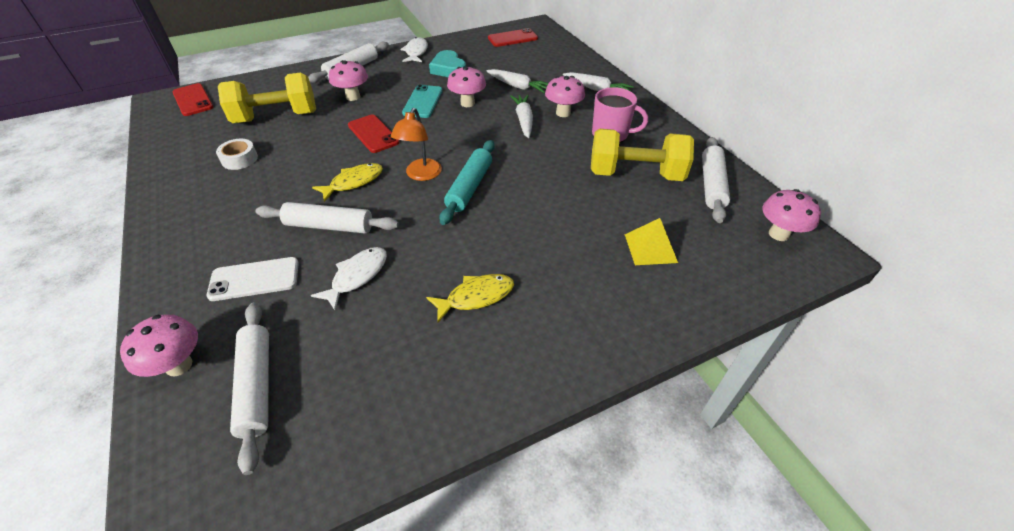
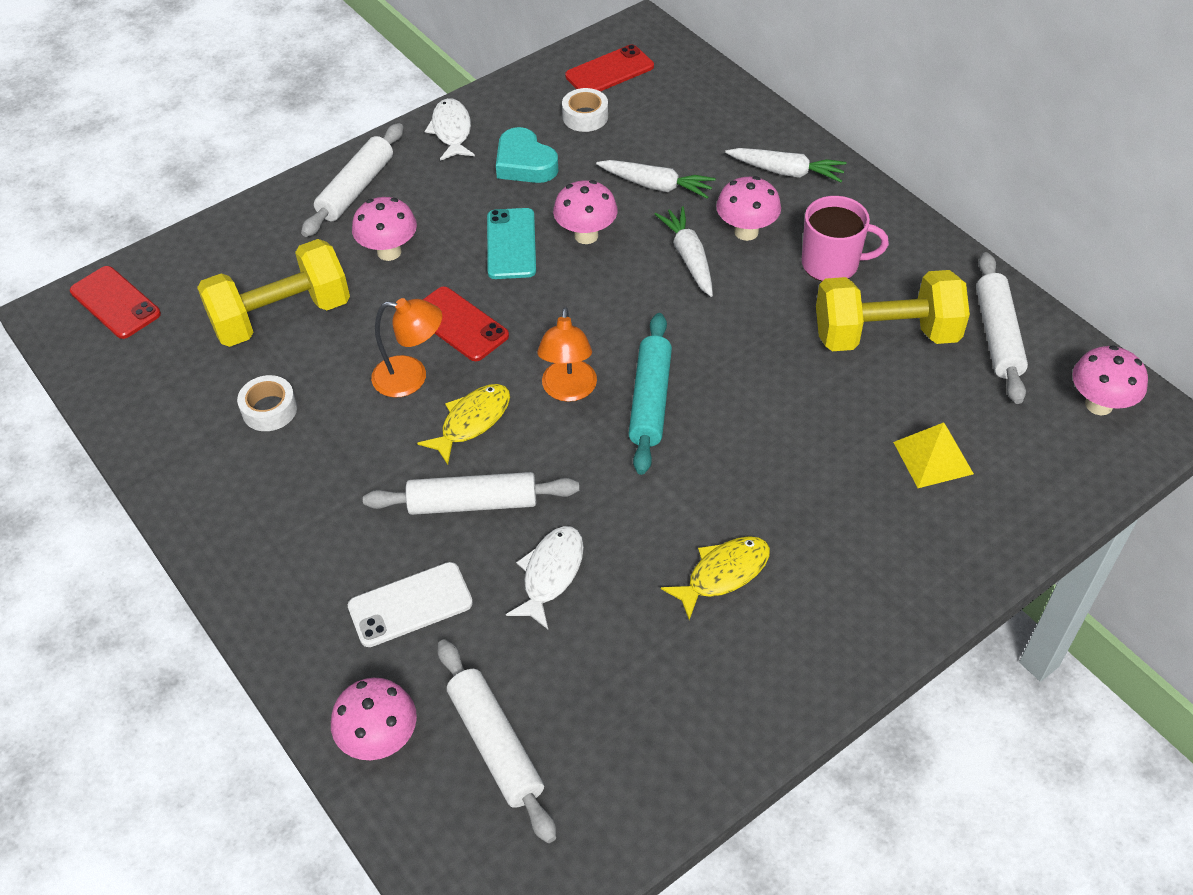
camera: 10 degrees left, 5 degrees up
(330, 155) = (411, 377): none -> orange lamp
(491, 54) = (585, 116): none -> white tape

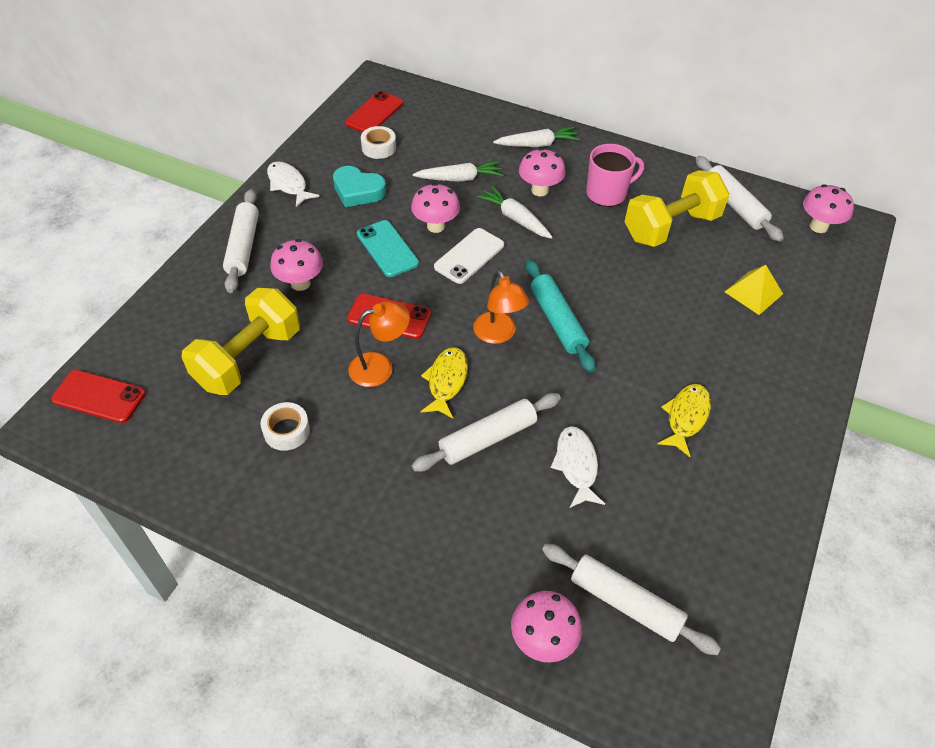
camera: 30 degrees left, 0 degrees up
(410, 605) = (494, 530): white phone -> white phone (469, 256)

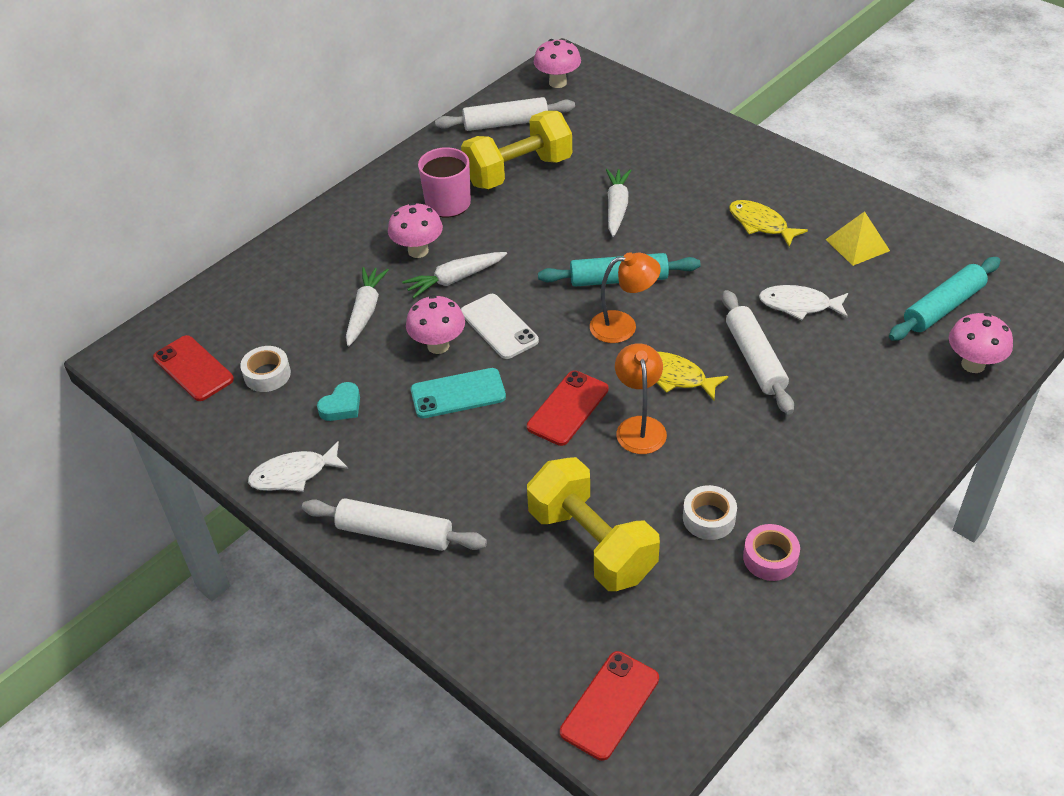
camera: 70 degrees left, 5 degrees down
(249, 481) = (770, 558): none -> pink tape
(300, 283) = (485, 481): pink mushroom -> none
(358, 191) = (341, 406): turquoise heart -> turquoise heart, size x0.65
(537, 144) = (339, 236): white carrot -> white carrot (617, 207)
(625, 603) = (943, 307): white rolling pin -> turquoise rolling pin
(671, 227) = (518, 171): yellow dumbbell -> yellow dumbbell turned 75 degrees clockwise
(753, 292) = (626, 144): yellow pyramid -> yellow pyramid (857, 245)

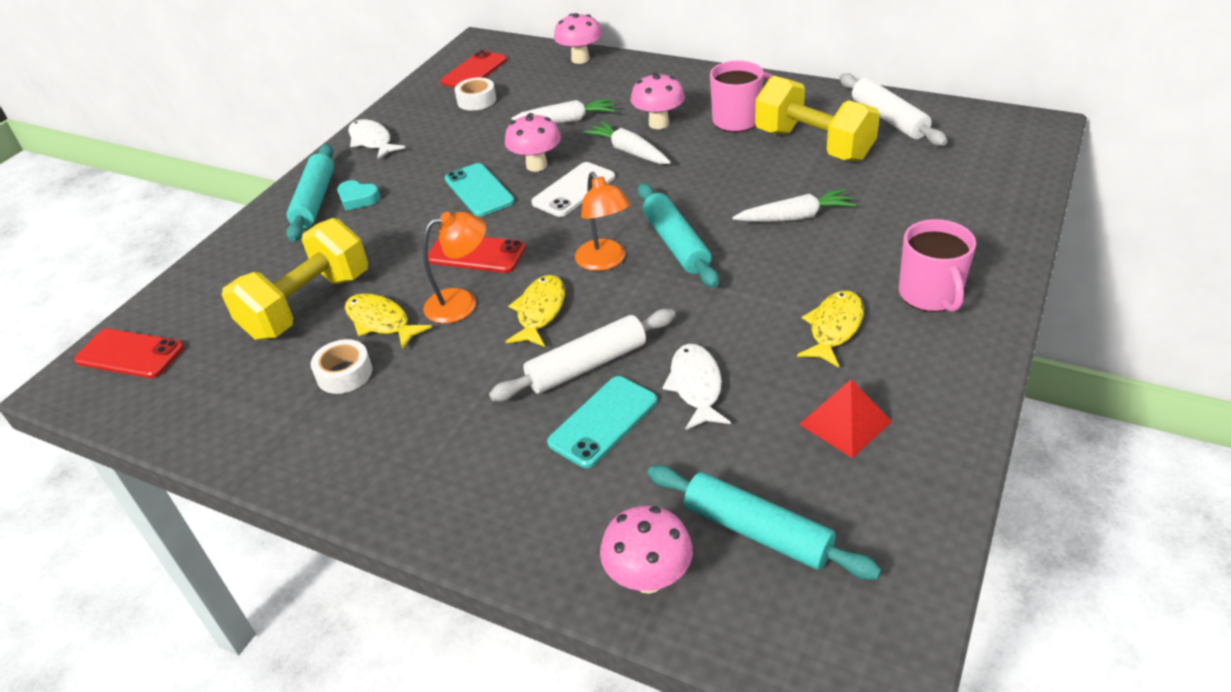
camera: 75 degrees right, 5 degrees down
(341, 406) = (450, 140): turquoise heart -> turquoise heart (358, 198)
(394, 533) = (314, 201): white rolling pin -> turquoise rolling pin
(557, 82) = (991, 131): pink mushroom -> pink mushroom (580, 59)
(643, 487) = (381, 322): none -> yellow fish
(742, 172) = (930, 295): none -> pink mug
(770, 558) = (294, 427): pink tape -> none
(821, 361) = (603, 421): none -> turquoise phone
(857, 245) = (845, 422): yellow pyramid -> red pyramid

